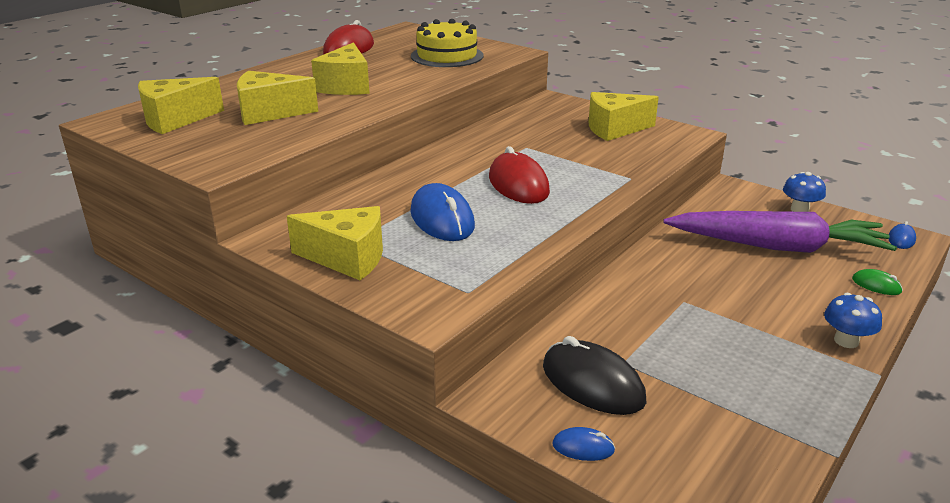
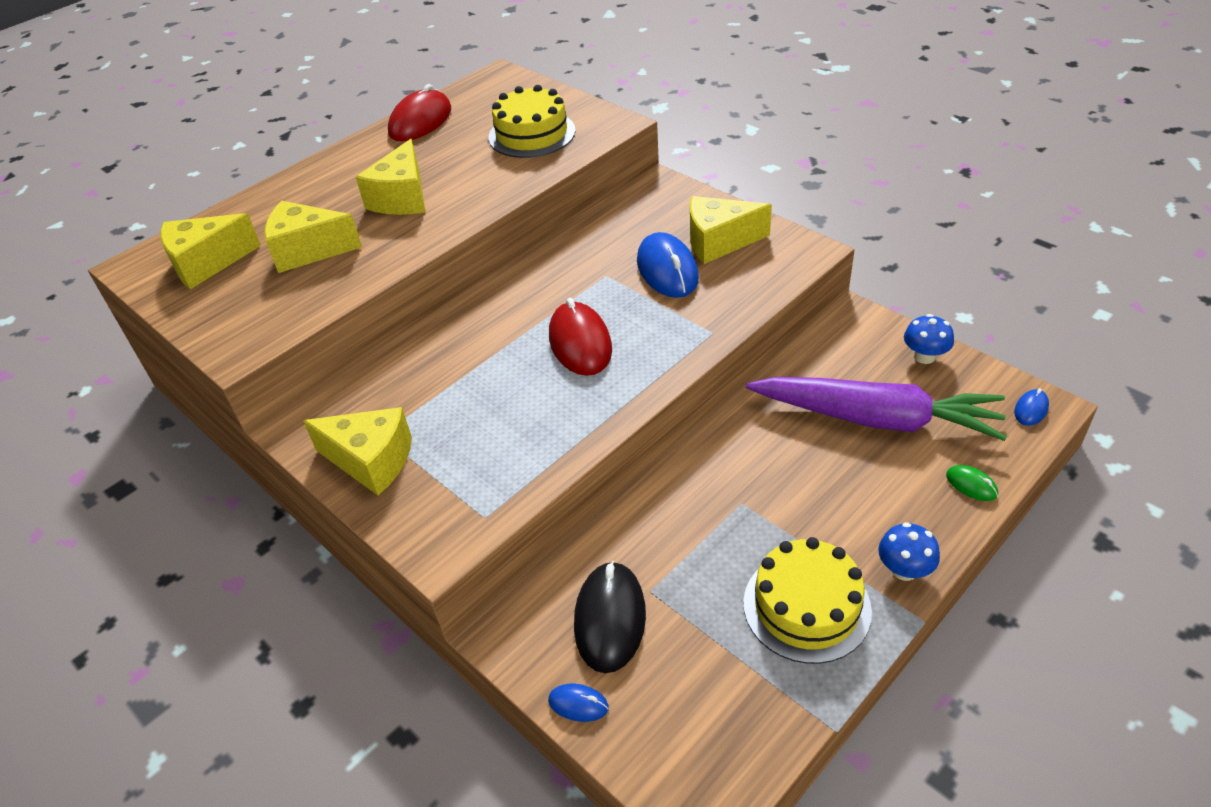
camera: 10 degrees right, 15 degrees up
(442, 219) = (483, 400): blue mouse -> blue mouse (667, 270)
(592, 383) = (610, 619): black mouse -> black mouse turned 45 degrees clockwise
(771, 368) = (806, 606): none -> yellow cake

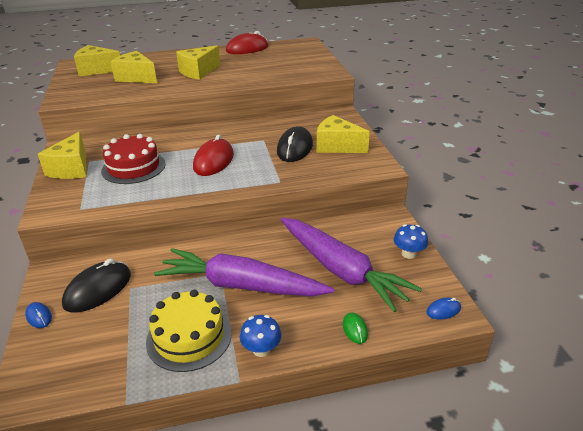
camera: 30 degrees right, 10 degrees down
(371, 461) = (71, 169): yellow cheese -> yellow cheese turned 45 degrees clockwise
(471, 410) = (133, 167): none -> red cake
(532, 134) = (287, 66): yellow cake -> none
(667, 270) = (295, 148): blue mouse -> black mouse
(787, 504) = (241, 285): none -> purple carrot

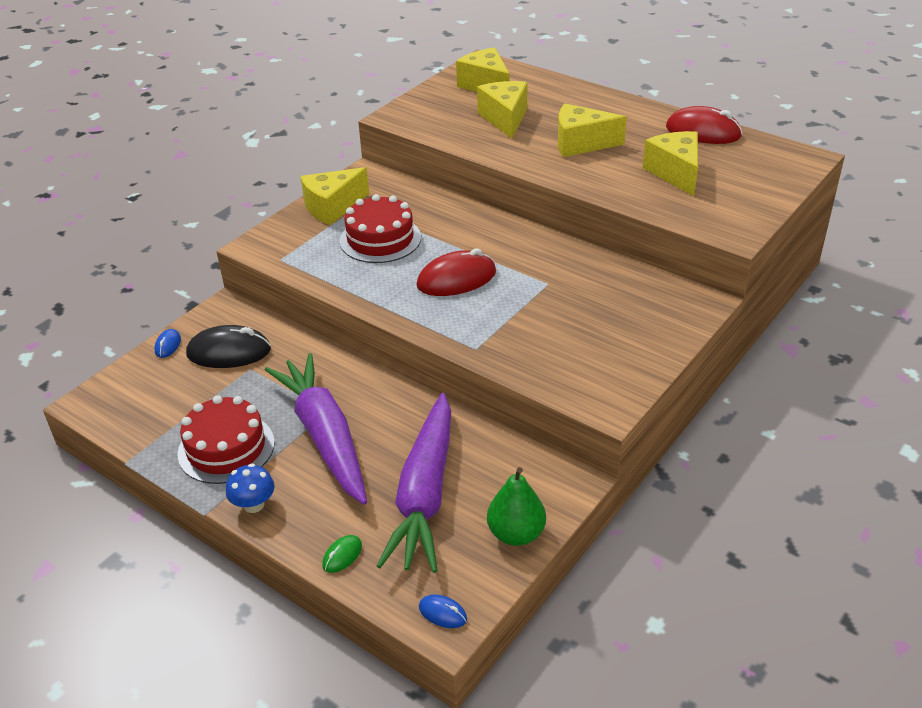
camera: 50 degrees right, 5 degrees up
(189, 337) = (226, 448): yellow cake -> red cake
(295, 148) = (561, 317): black mouse -> none
(337, 146) = (611, 346): yellow cheese -> yellow cheese (675, 173)
(408, 254) = (516, 534): blue mushroom -> green pear

